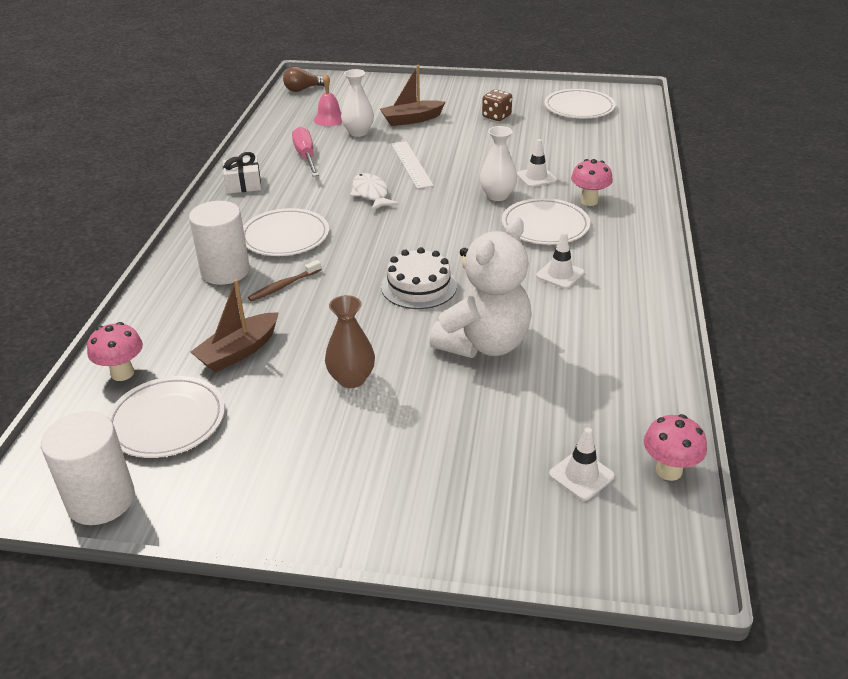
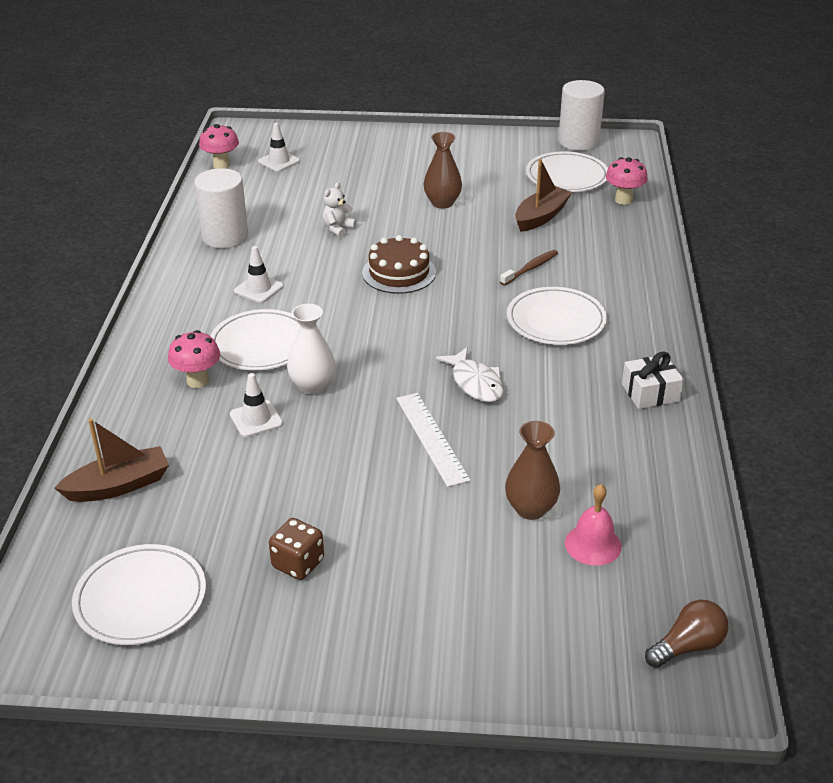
camera: 175 degrees right, 0 degrees up
(225, 271) = (596, 280): white cylinder -> white cylinder (225, 236)
(306, 157) = (591, 448): pink screwdriver -> none
(358, 132) = (530, 509): white vase -> brown vase
(411, 120) = (448, 548): brown boat -> brown boat (118, 486)
(419, 286) = (399, 273): white cake -> brown cake
(484, 344) = (338, 229): white teddy bear -> white teddy bear, size x0.41

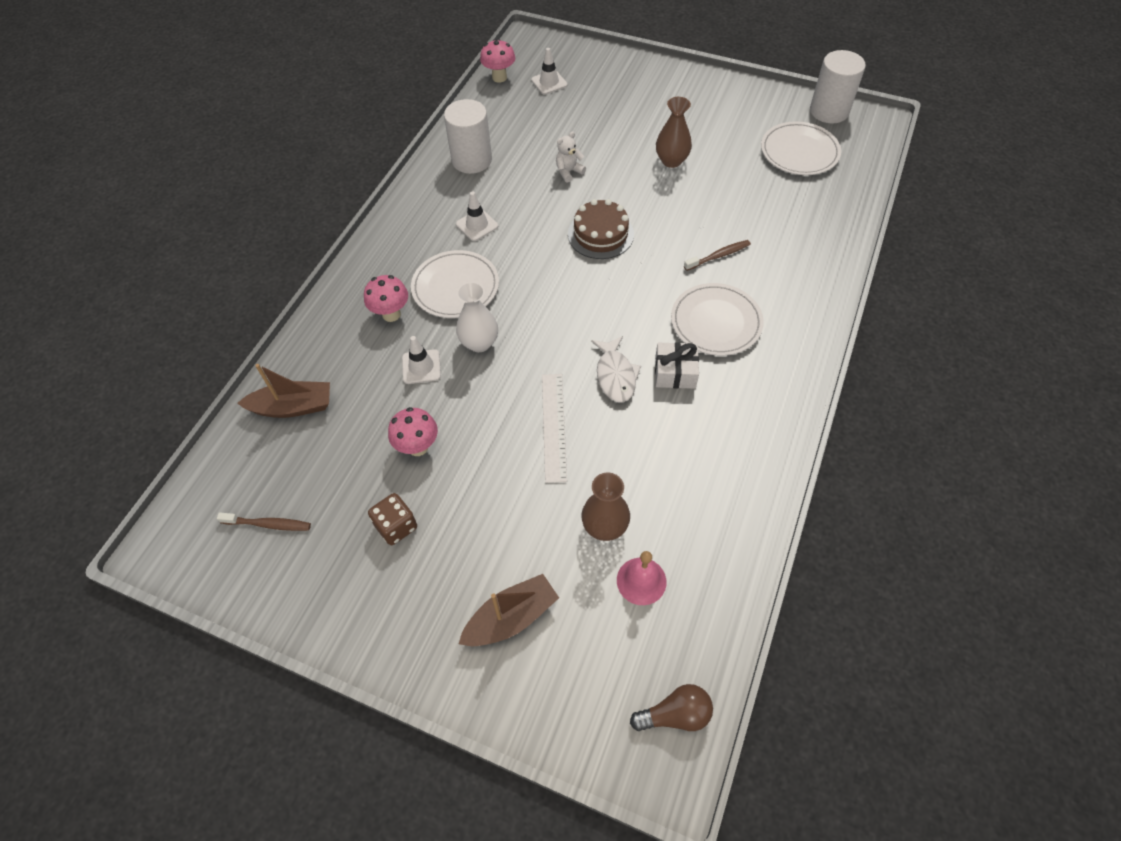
camera: 20 degrees right, 20 degrees up
(140, 598) = (268, 524): white plate -> brown toothbrush
(541, 217) = (754, 196): brown boat -> brown boat (511, 618)
(623, 200) = (841, 192): pink mushroom -> pink mushroom (418, 447)
(650, 393) = (765, 427): white gift -> white gift (675, 372)

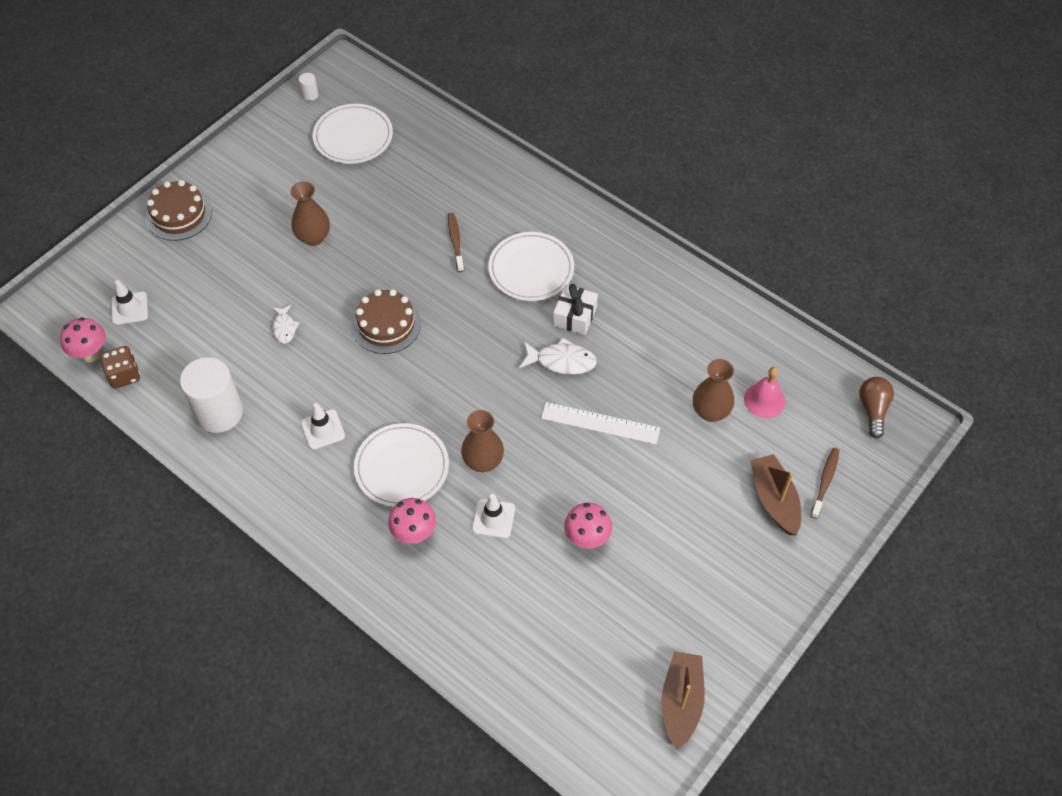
camera: 75 degrees left, 0 degrees up
(268, 524) = (633, 684): brown toothbrush -> brown toothbrush (825, 482)
(293, 407) = (501, 646): brown boat -> brown boat (681, 702)
(396, 526) = (666, 572): brown dice -> brown dice (124, 375)
(479, 343) = (483, 461): white vase -> brown vase
(569, 172) = (284, 328): white teddy bear -> white fish
(652, 78) = (179, 214): none -> brown cake
(829, 111) = (310, 95): white cylinder -> white cylinder, size x0.41

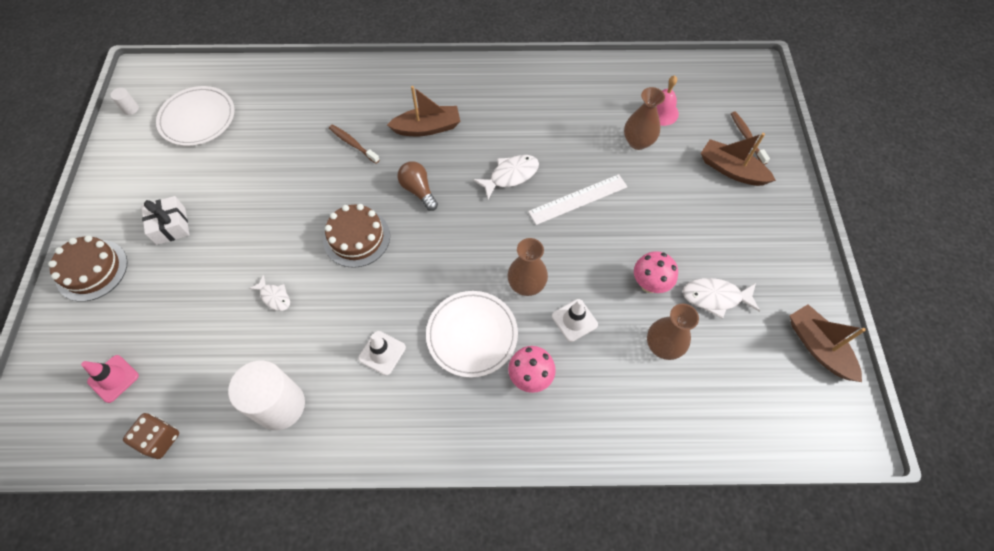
camera: 40 degrees left, 5 degrees up
(91, 354) = (109, 445): pink mushroom -> none
(129, 308) = (113, 378): white traffic cone -> pink traffic cone
(313, 237) = (234, 212): brown vase -> brown vase (663, 346)
(531, 269) = (427, 128): white plate -> brown boat
(575, 316) = (489, 139): white gift -> white gift (171, 226)
(634, 593) = (715, 297): none -> white fish
(873, 410) = (726, 75): brown light bulb -> brown light bulb (418, 190)

